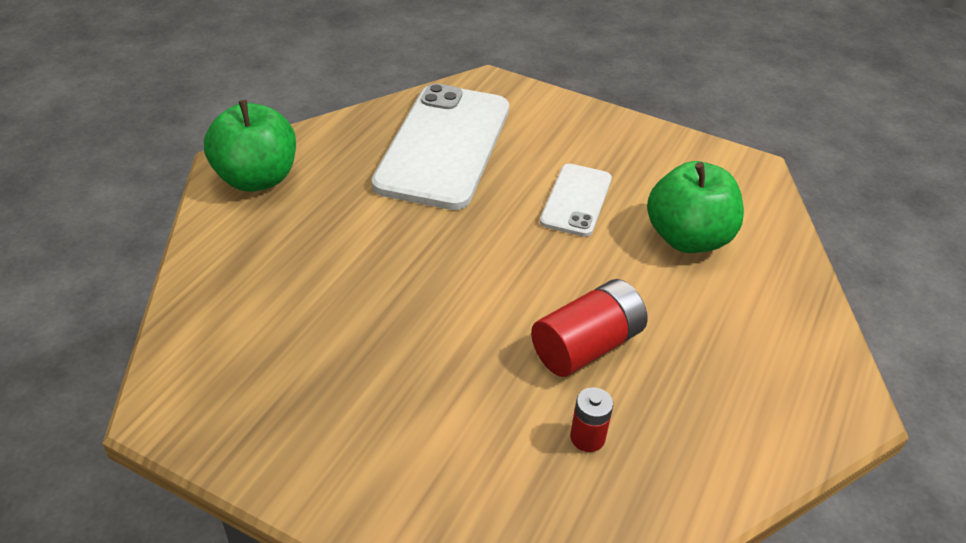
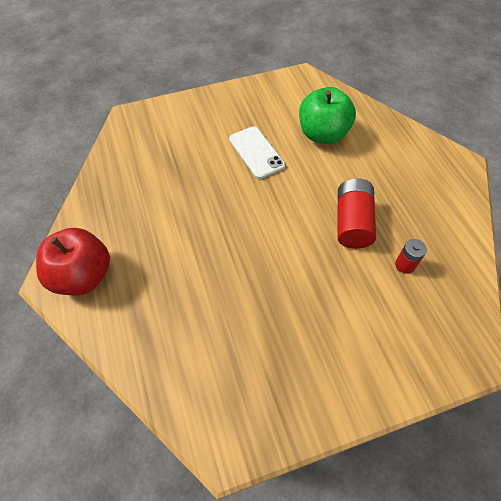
camera: 45 degrees left, 15 degrees up
(257, 178) = (83, 276): green apple -> red apple
(444, 146) = (157, 172): white phone -> none

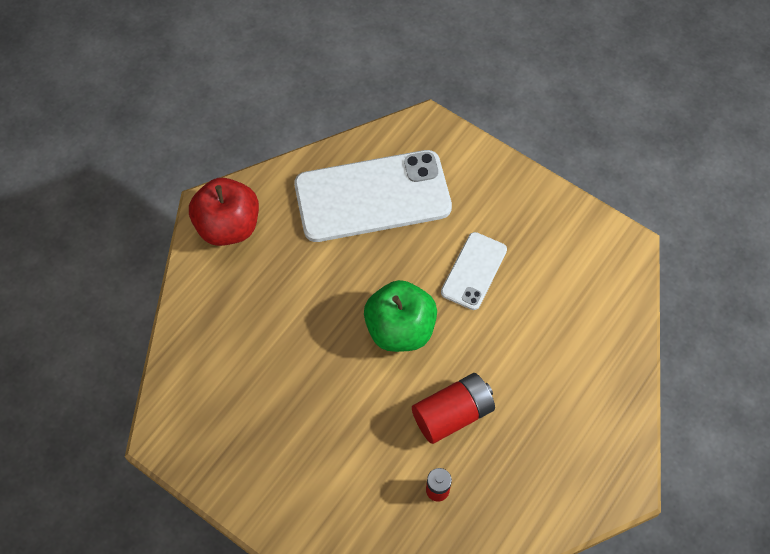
camera: 55 degrees right, 5 degrees up
(151, 173) = (372, 197): none -> white phone
(323, 134) = (552, 319): green apple -> green apple (400, 329)

